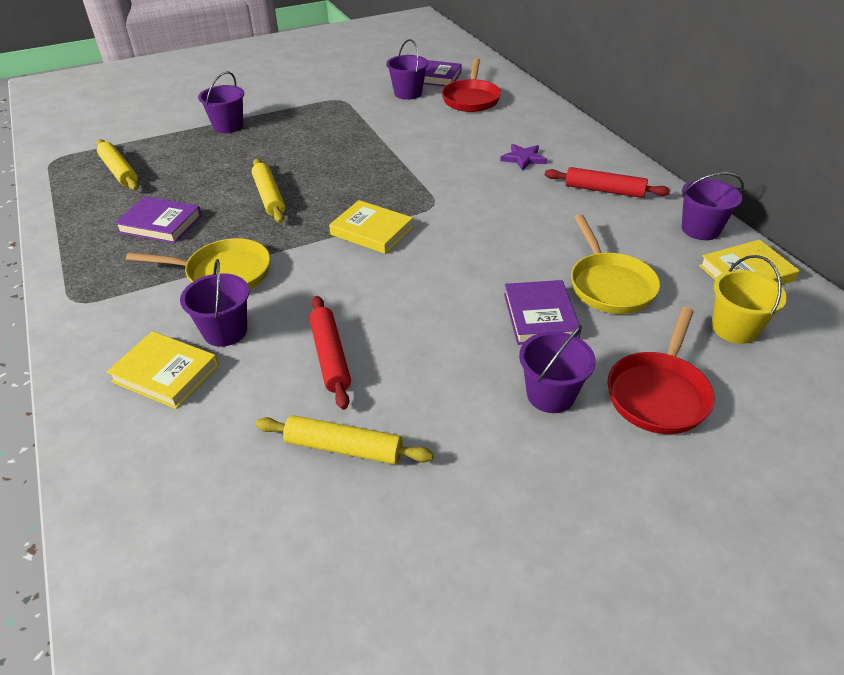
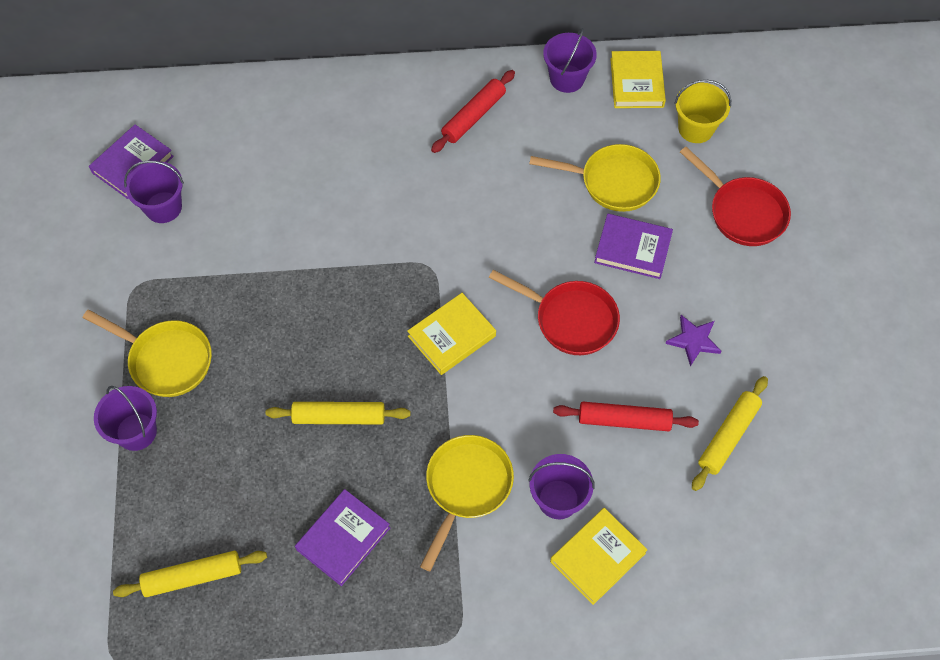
camera: 70 degrees left, 20 degrees up
(288, 122) = (166, 360): none -> yellow pan
(471, 99) = (218, 148): red pan -> red pan (571, 319)
(523, 159) = (381, 155): purple star -> purple star (694, 340)
(550, 395) = (721, 280): purple bucket -> none

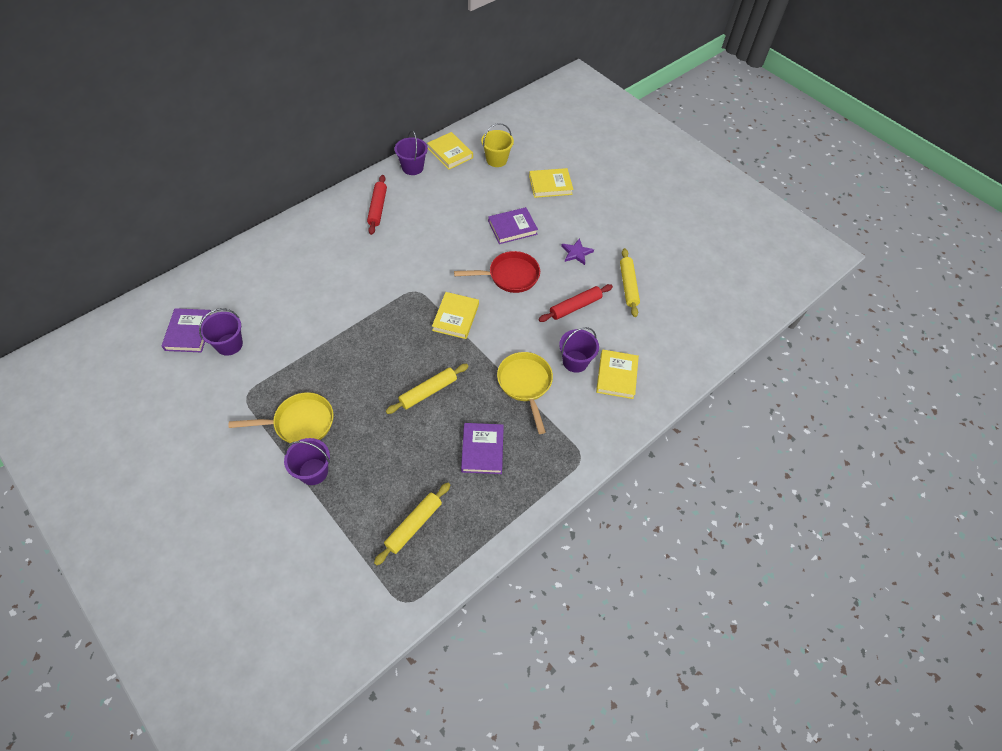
camera: 40 degrees left, 5 degrees down
(613, 182) = (477, 203): yellow pan -> none
(743, 212) = (550, 185): red pan -> yellow book

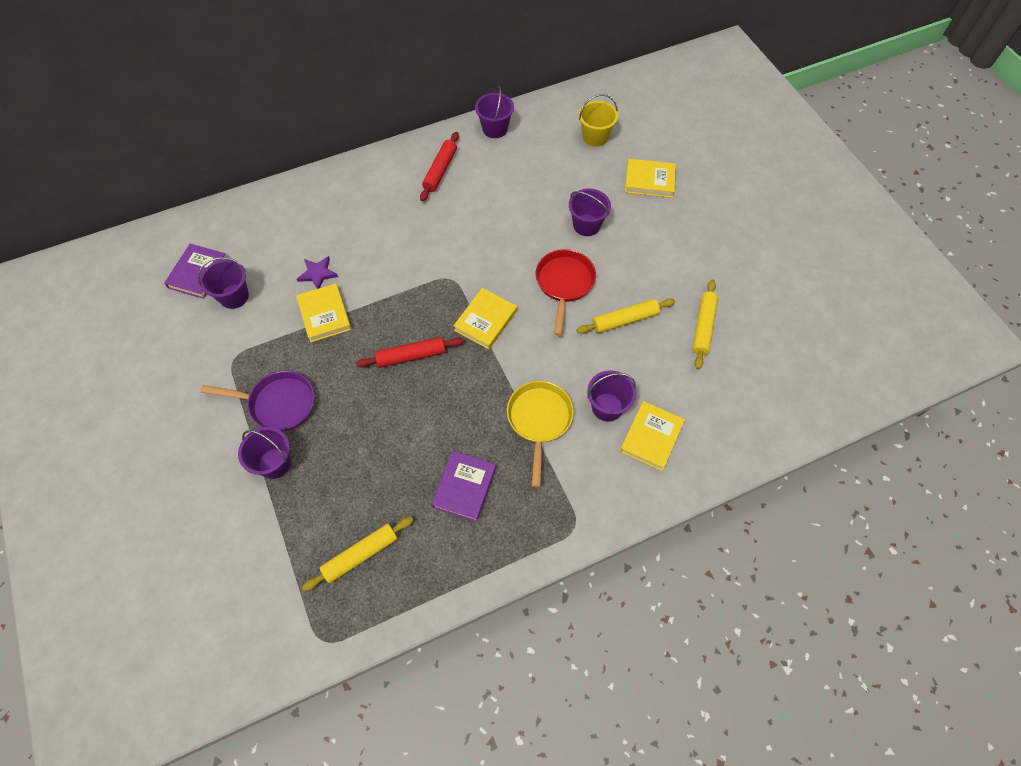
camera: 20 degrees right, 5 degrees up
(300, 423) = (278, 404): yellow pan -> purple pan
(428, 391) = (426, 402): yellow rolling pin -> yellow rolling pin (624, 320)
(450, 153) = (543, 119): yellow book -> yellow book (325, 315)
(510, 276) = (564, 284): red pan -> red pan turned 90 degrees counterclockwise
(512, 228) = (586, 225): purple book -> purple bucket
(575, 307) = (629, 339): red rolling pin -> red rolling pin (411, 356)
(576, 253) = (653, 272): purple star -> purple star (318, 273)

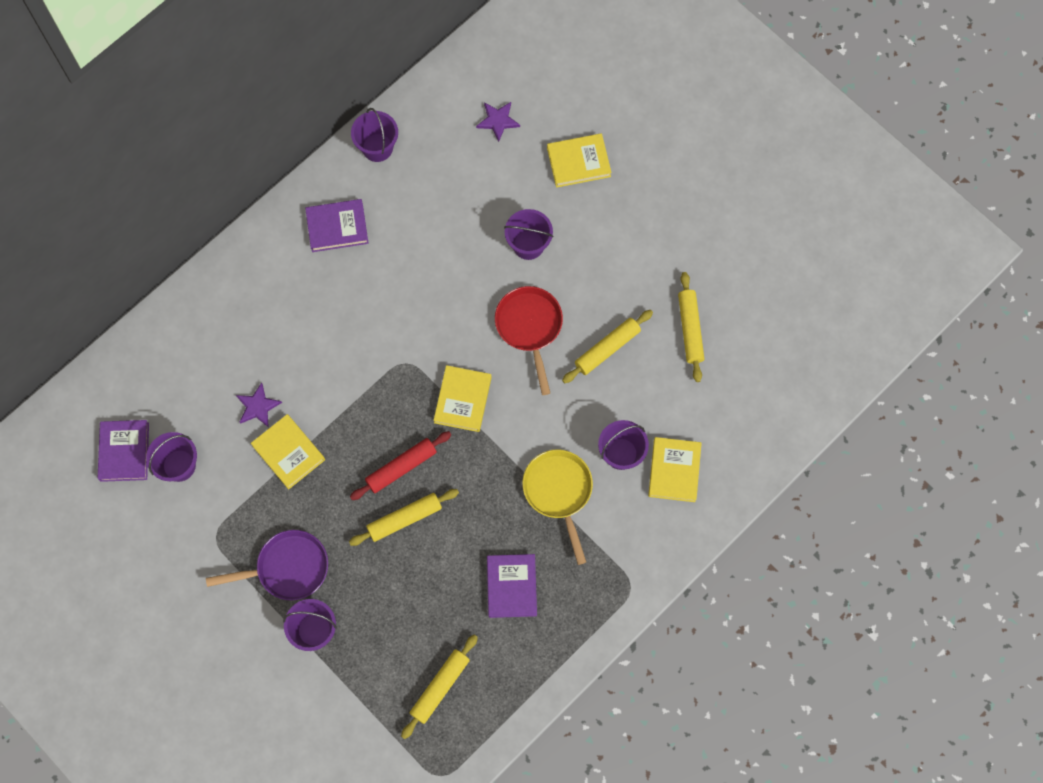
camera: 20 degrees left, 10 degrees up
(395, 397) = (404, 519): none -> yellow rolling pin
(440, 170) = (337, 227): red rolling pin -> purple book
(595, 137) = (498, 121): yellow bucket -> purple star

